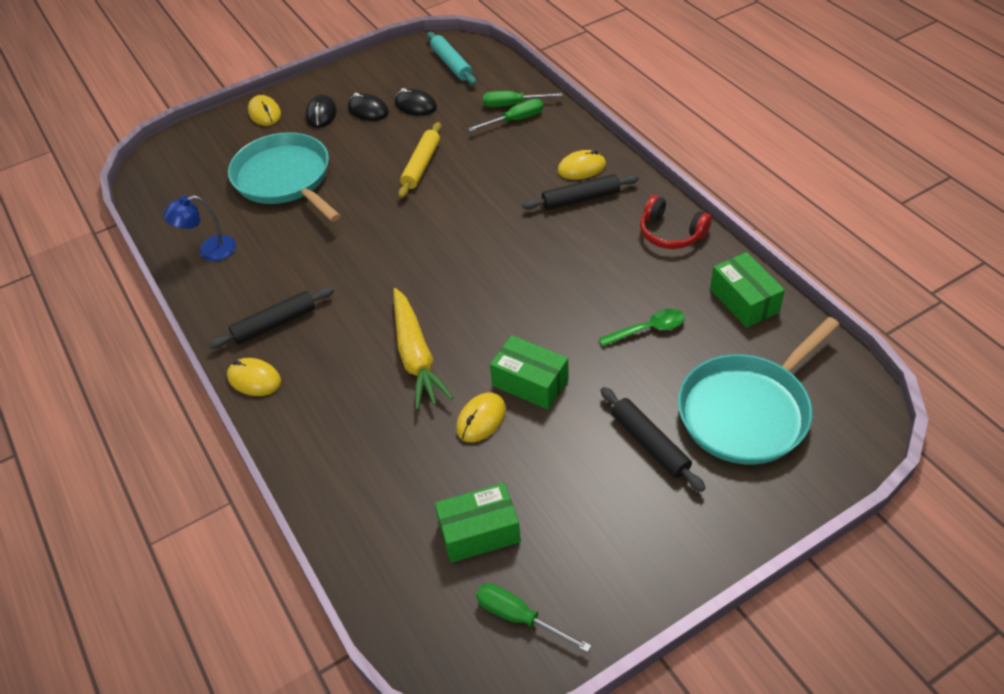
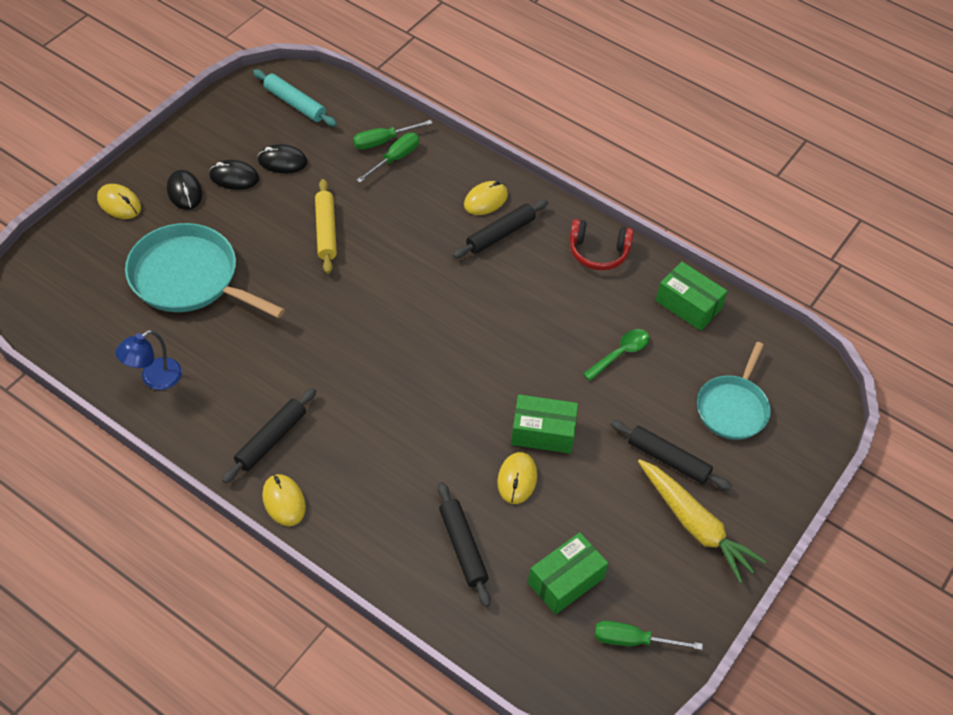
camera: 30 degrees left, 5 degrees up
(254, 379) = (284, 501): yellow mouse -> yellow mouse turned 60 degrees clockwise
(393, 468) = (463, 547): none -> black rolling pin
(416, 356) = (427, 435): yellow carrot -> yellow carrot (695, 525)
(747, 411) = (733, 408): turquoise pan -> turquoise pan, size x0.65

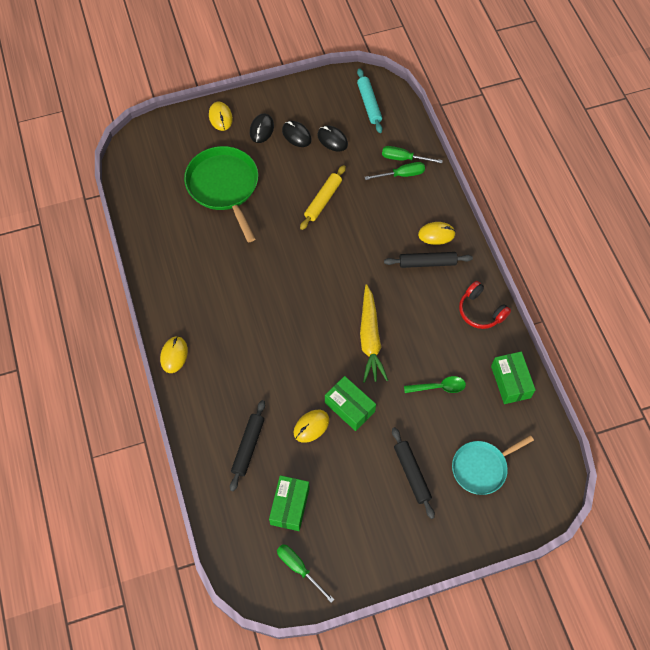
camera: 40 degrees right, 10 degrees up
(154, 379) = (161, 238): blue lamp -> none
(189, 278) = (224, 186): turquoise pan -> green pan
(271, 439) = (194, 314): black rolling pin -> none
(565, 580) = (290, 506): green box -> green box turned 75 degrees counterclockwise
(695, 525) = (394, 525): yellow carrot -> yellow carrot (370, 339)

